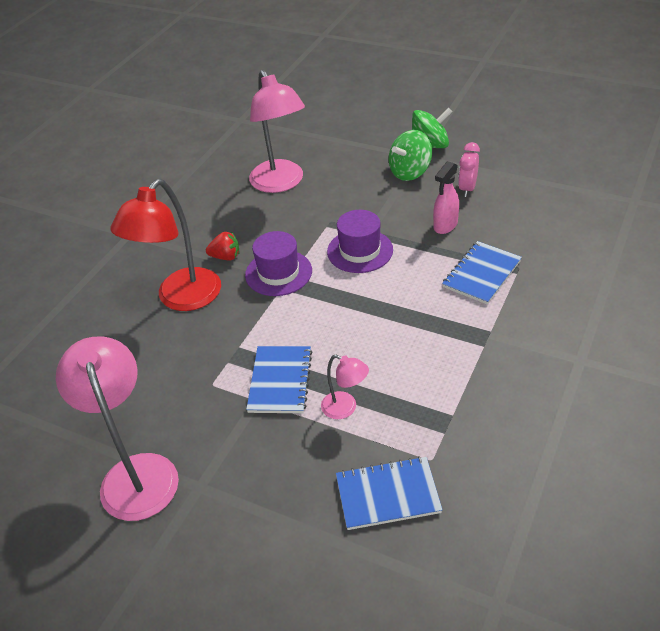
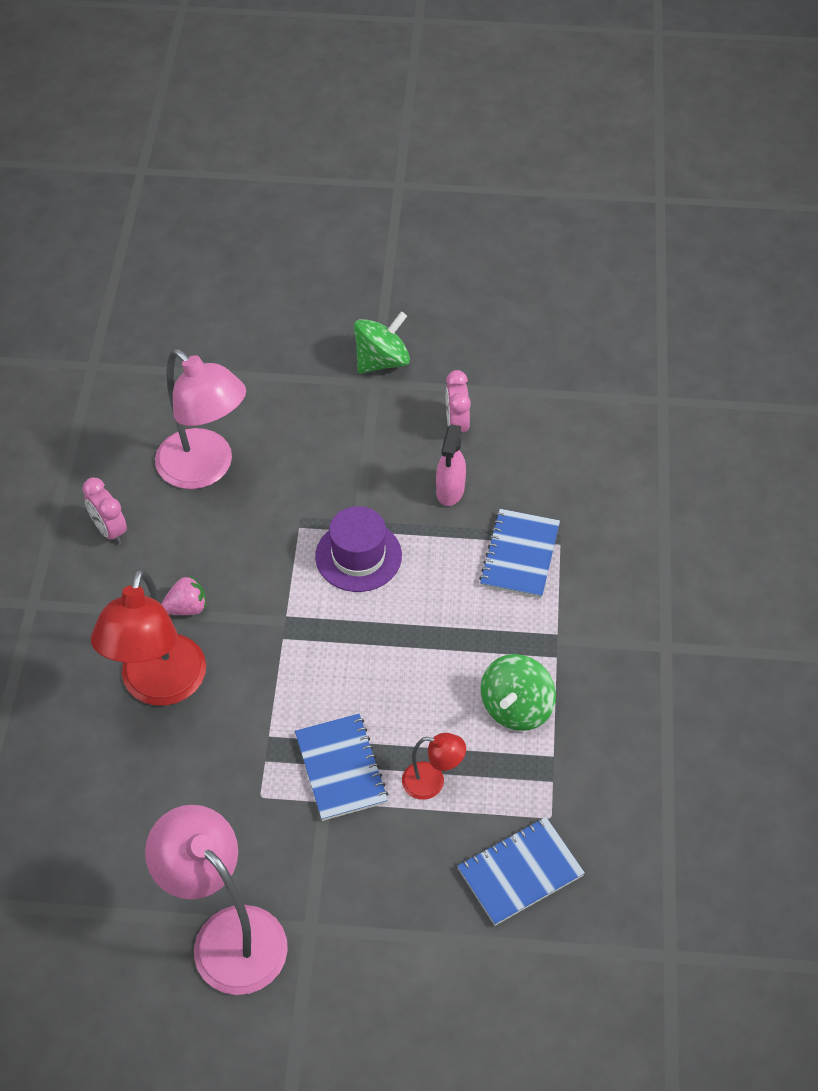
camera: 25 degrees left, 10 degrees up
(201, 204) = (109, 530): none -> pink clock
(226, 257) = (187, 608): red strawberry -> pink strawberry
(278, 273) = (268, 615): purple hat -> none
(345, 408) = (432, 782): pink lamp -> red lamp
(410, 172) = (372, 412): green spinning top -> green spinning top (516, 707)

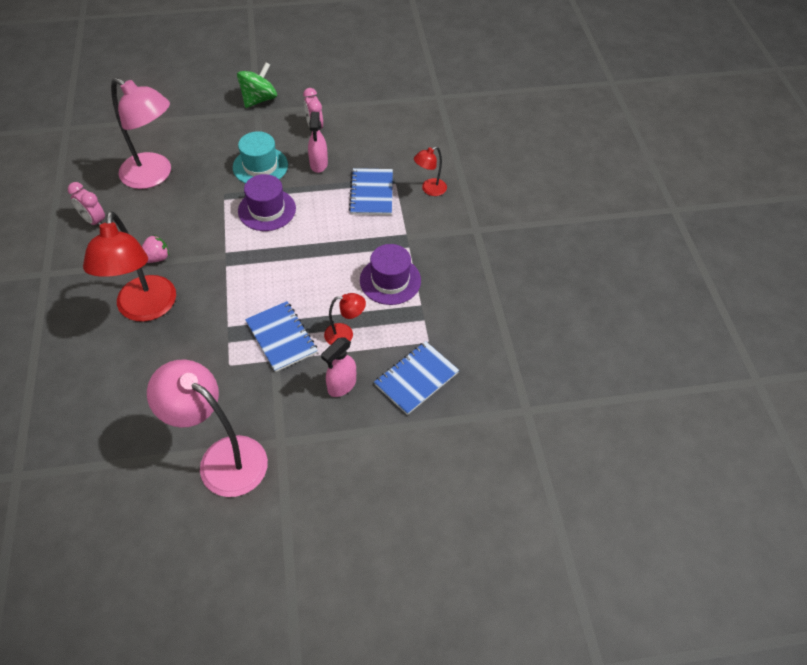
camera: 15 degrees left, 0 degrees up
(362, 479) = (260, 166): none -> turquoise hat
(411, 861) = (341, 385): none -> pink spray bottle
(516, 707) = (390, 280): green spinning top -> purple hat
(610, 564) = (429, 189): none -> red lamp

